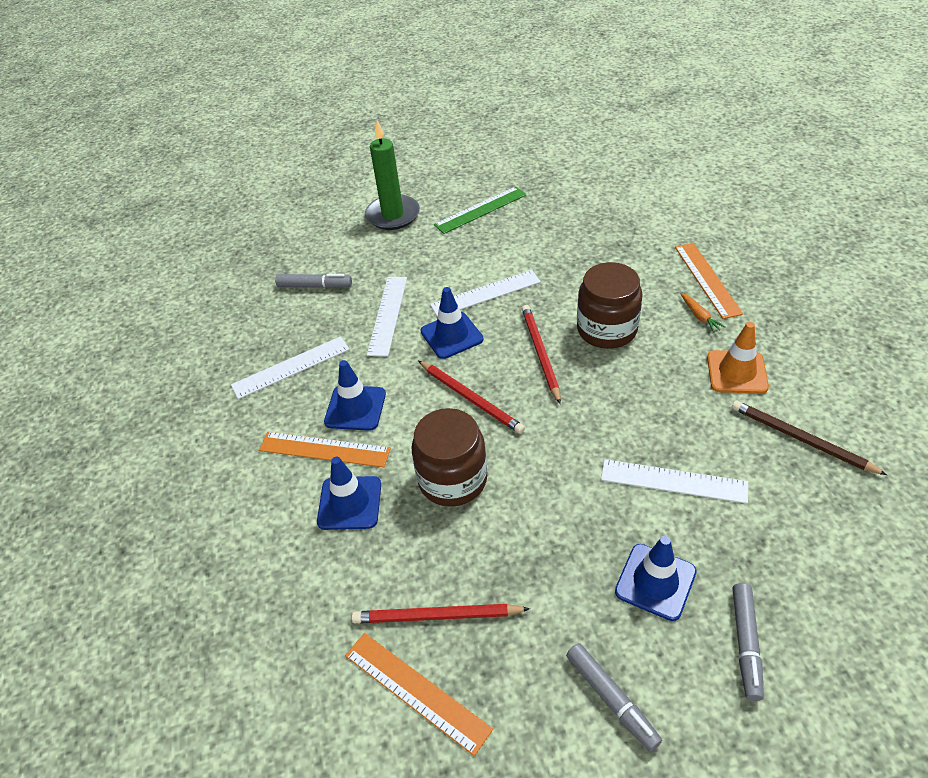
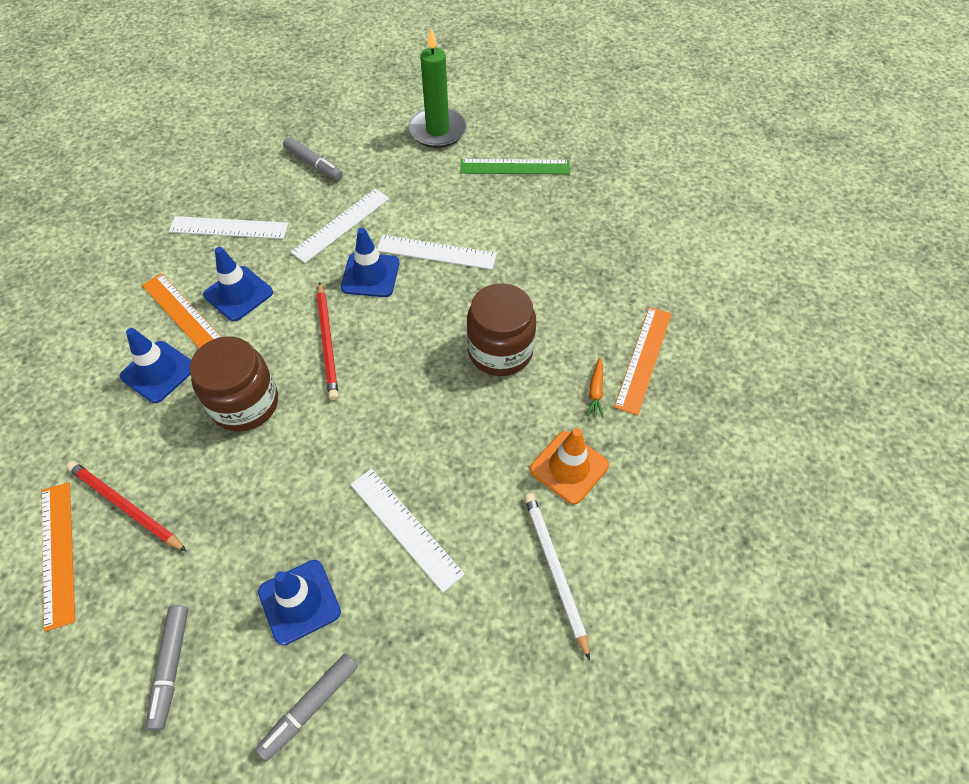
camera: 30 degrees right, 10 degrees up
(540, 354) = (422, 338): red pencil -> none
(802, 439) = (555, 571): brown pencil -> white pencil

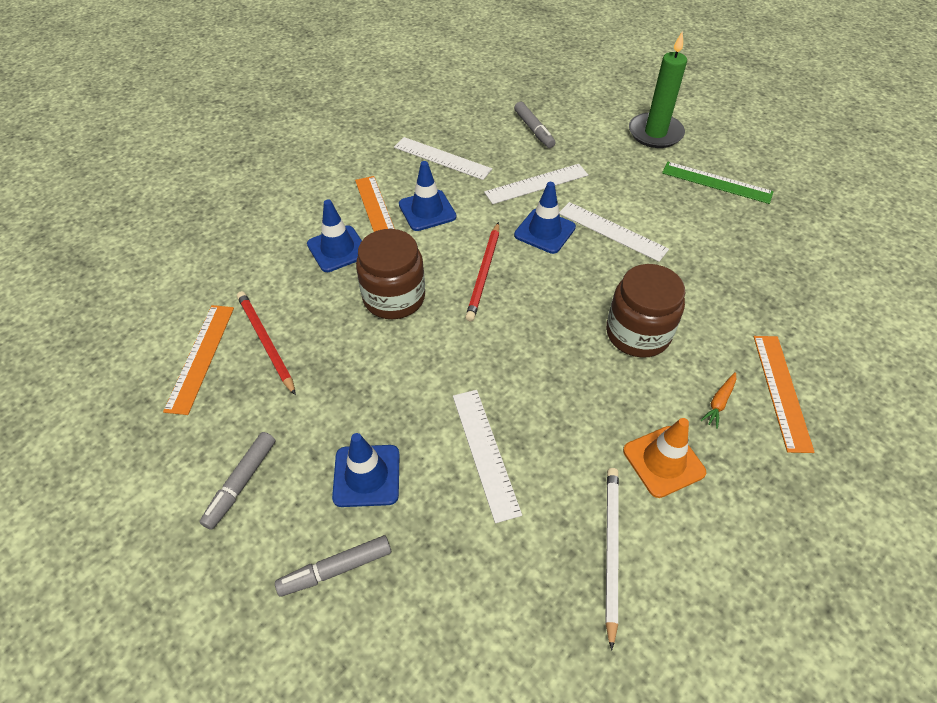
camera: 25 degrees right, 5 degrees down
(644, 359) = (782, 391): orange ruler -> orange ruler turned 45 degrees counterclockwise

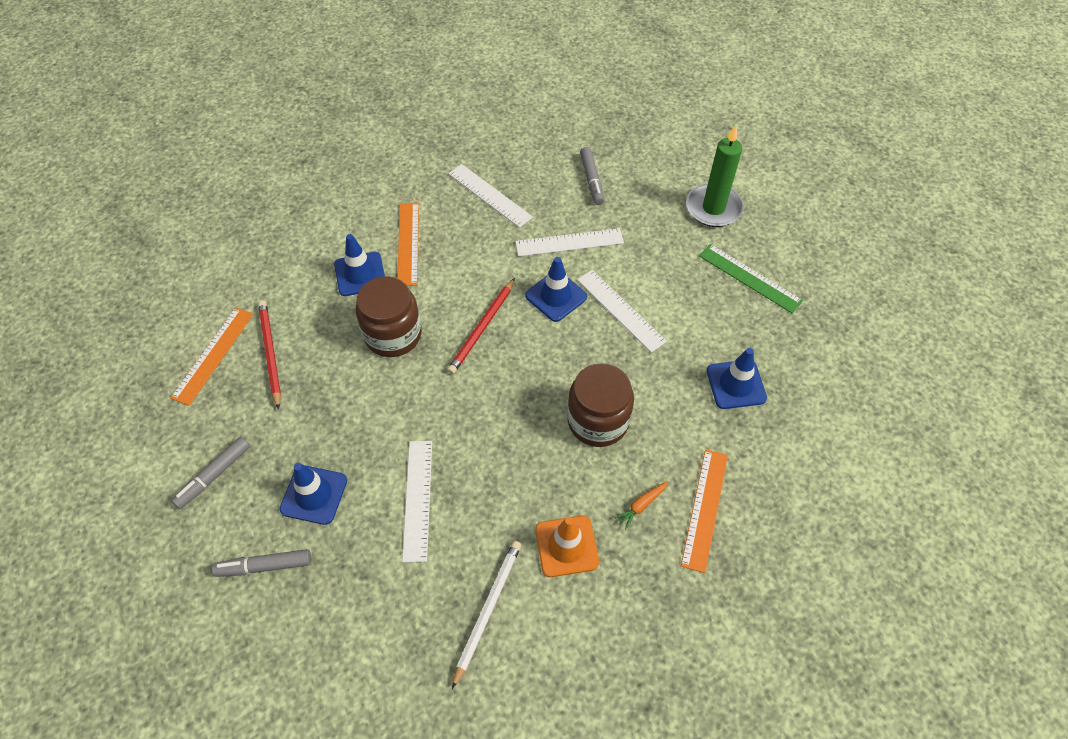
camera: 15 degrees right, 5 degrees up
(427, 210) = (454, 250): blue traffic cone -> blue traffic cone (736, 384)

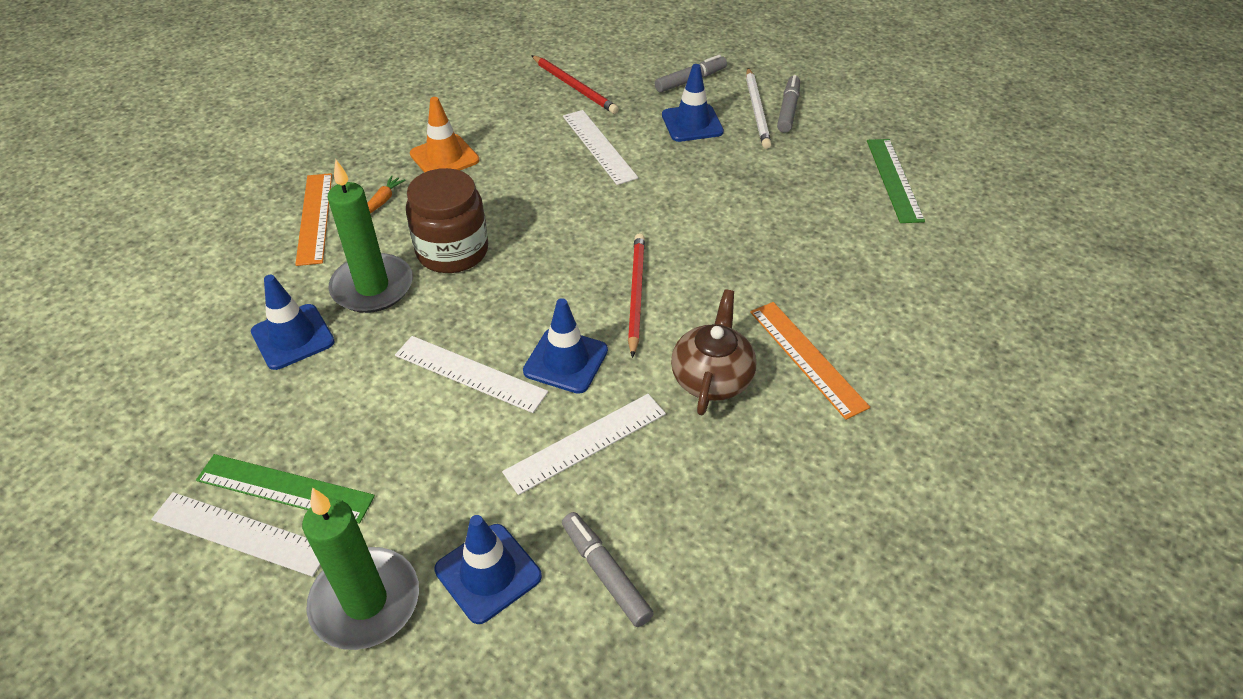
camera: 155 degrees right, 10 degrees down
(213, 355) = (894, 179): orange ruler -> green ruler
(270, 353) = (841, 198): red pencil -> red pencil (574, 86)
(360, 274) = (829, 300): blue traffic cone -> blue traffic cone (488, 573)
(393, 335) = (732, 254): brown jar -> none
(473, 252) = (712, 377): none -> brown teapot
(487, 610) = (494, 107): white pencil -> white pencil (757, 110)
(490, 195) = (753, 475): white ruler -> white ruler (240, 534)
(669, 409) = (372, 287): none -> green candle

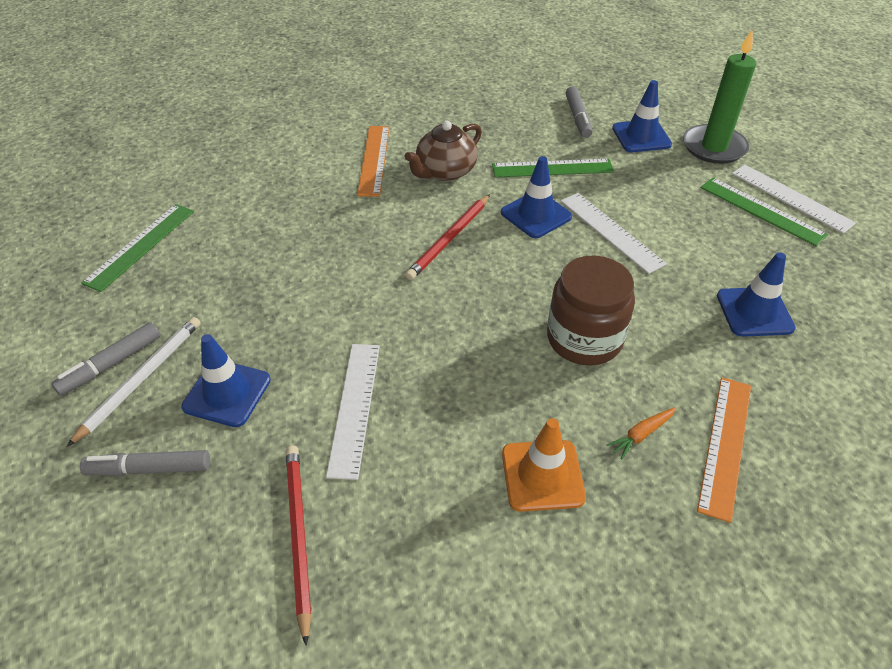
camera: 150 degrees left, 0 degrees up
(372, 287) = (673, 332): green candle -> none
(585, 442) = (552, 168): white ruler -> green ruler

